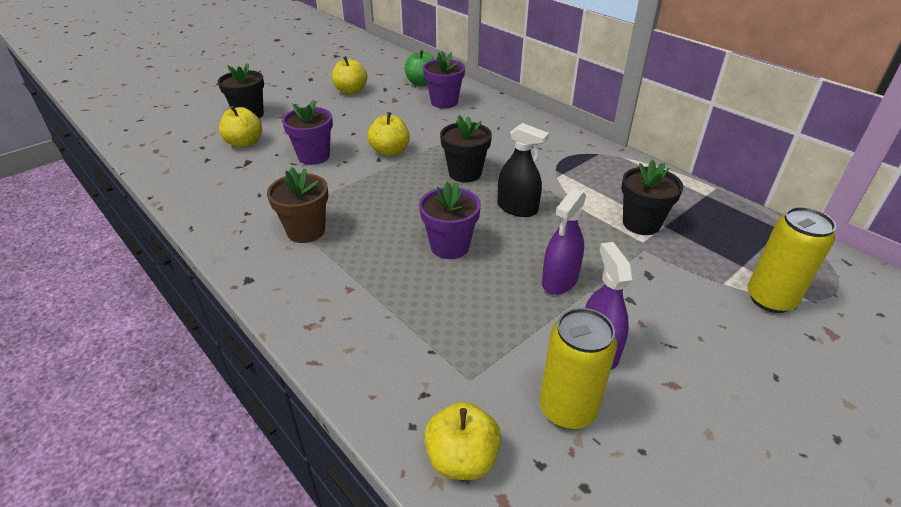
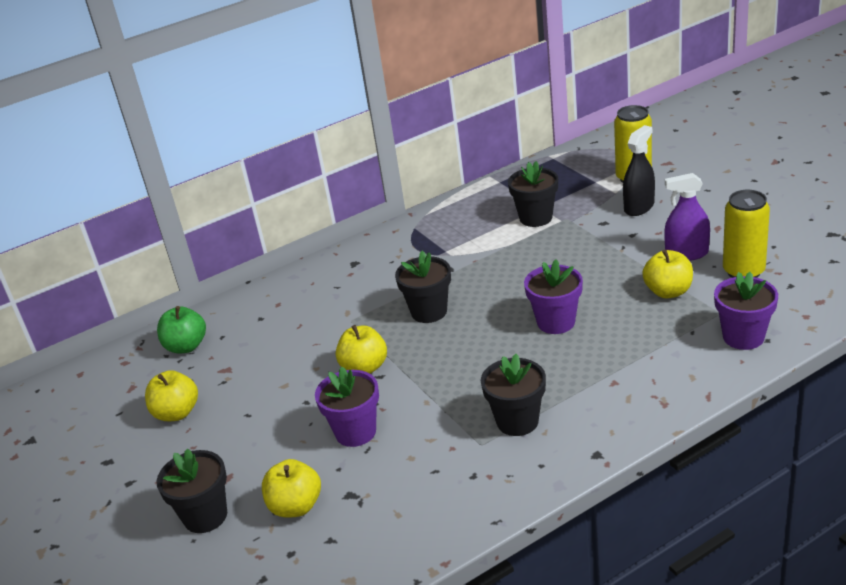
camera: 75 degrees left, 5 degrees down
(306, 231) = (517, 421): brown flower pot -> black flower pot
(444, 102) = (253, 326): purple flower pot -> purple flower pot (743, 337)
(462, 458) = (791, 317): yellow apple -> yellow apple (668, 291)
(517, 208) = (501, 281): black spray bottle -> black spray bottle (639, 207)
(559, 280) = (608, 264): purple spray bottle -> none

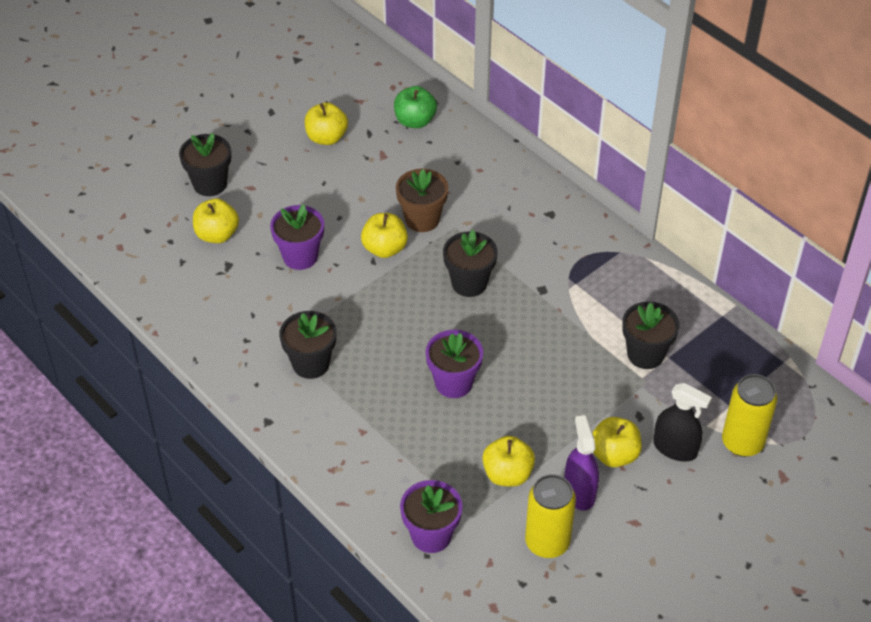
camera: 75 degrees right, 15 degrees up
(332, 342) = (422, 219): none -> brown flower pot
(645, 236) = (614, 455): none -> yellow apple

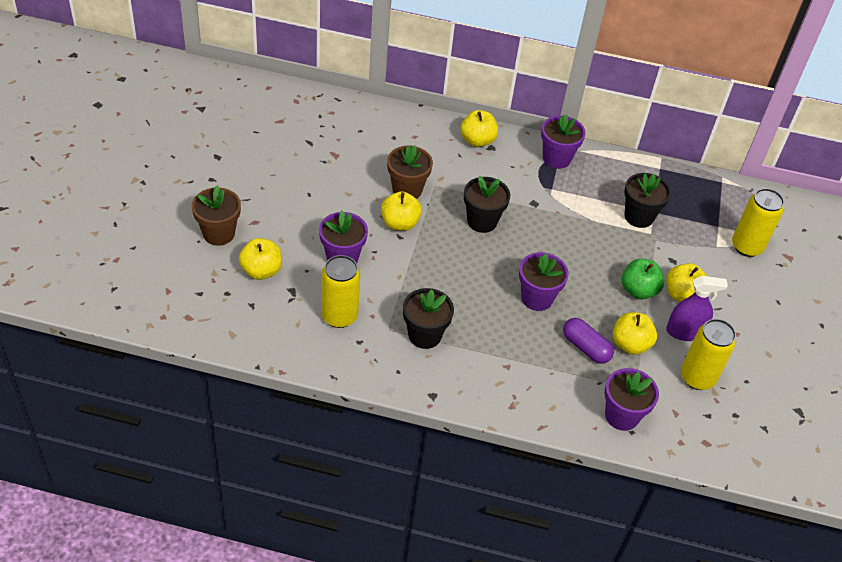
camera: 40 degrees left, 0 degrees up
(210, 184) = (219, 233): black flower pot -> brown flower pot
(249, 308) = (339, 316): none -> yellow can
(326, 138) = (280, 159): yellow apple -> yellow apple (477, 141)
(415, 121) = (336, 120): green apple -> green apple (638, 290)
(457, 454) = (585, 347): none -> purple capsule
(579, 492) = (684, 331): purple spray bottle -> purple spray bottle turned 135 degrees clockwise
(611, 255) = (556, 158): none -> purple flower pot
(675, 448) = (713, 271): black spray bottle -> none

